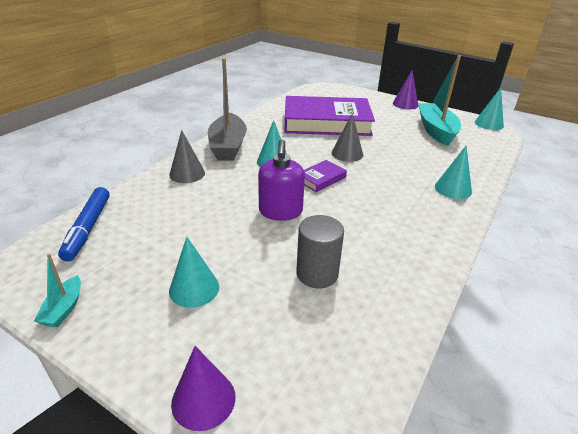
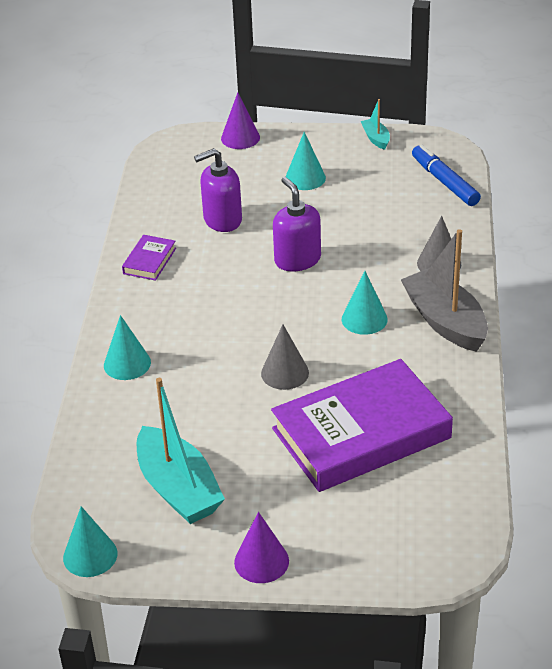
camera: 155 degrees right, 5 degrees up
(317, 274) = (222, 220): grey cylinder -> purple soap dispenser
(321, 179) = (288, 316): purple book -> purple book (149, 261)

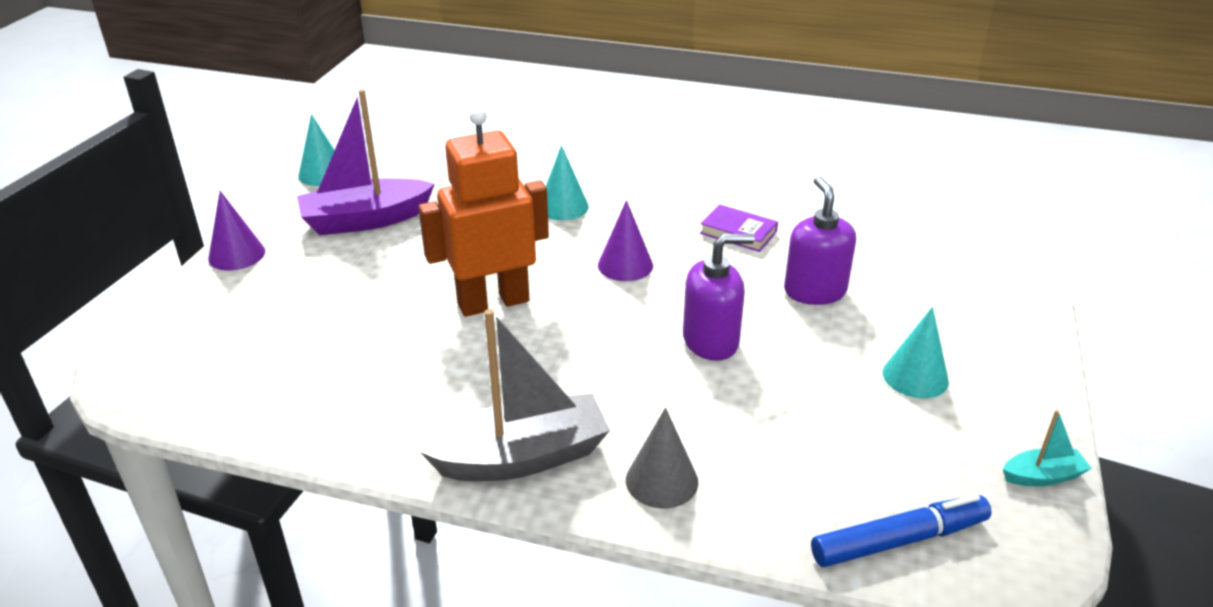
camera: 100 degrees right, 5 degrees down
(178, 489) = (366, 220): turquoise boat -> purple boat
(240, 138) = (1027, 329): purple cone -> purple cone (625, 265)
(285, 373) = (493, 302): grey cone -> orange robot
(361, 433) = (357, 342): purple book -> none
(364, 319) = (562, 380): turquoise cone -> none

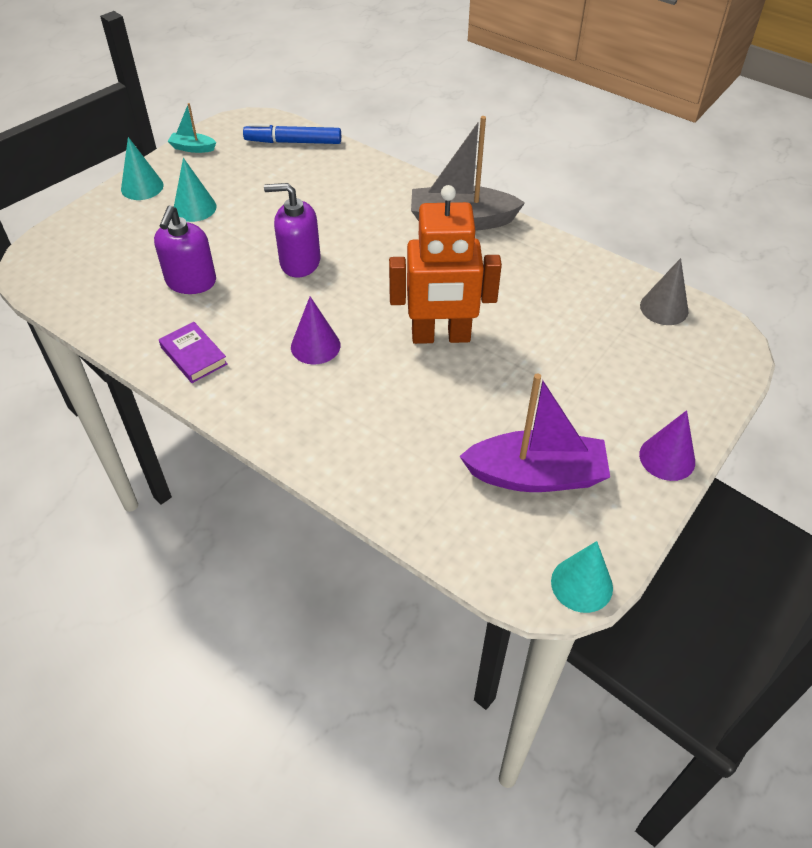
camera: 160 degrees left, 15 degrees up
(563, 207) = (329, 437): turquoise cone -> turquoise cone (142, 187)
(662, 480) = (389, 191): grey cone -> grey cone (664, 308)

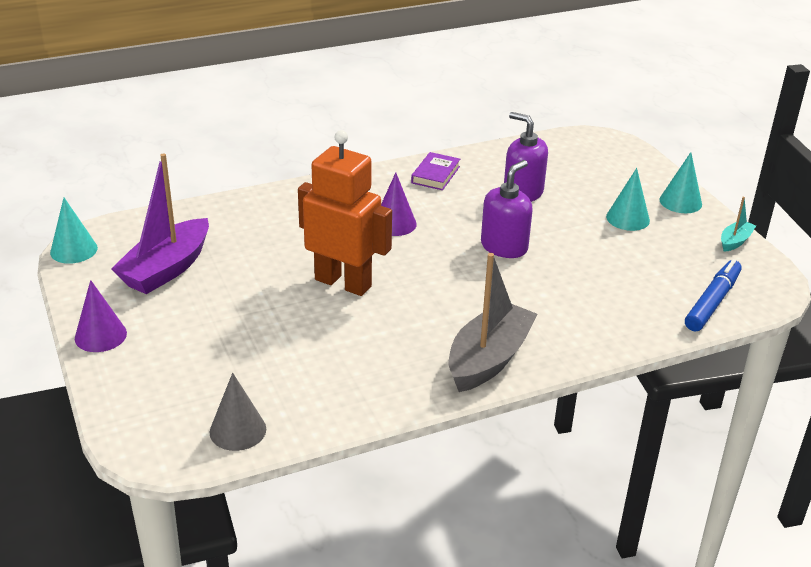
camera: 120 degrees right, 15 degrees down
(193, 356) = (435, 175): purple book -> purple book turned 60 degrees counterclockwise
(441, 336) = (343, 283): orange robot -> orange robot turned 90 degrees clockwise

